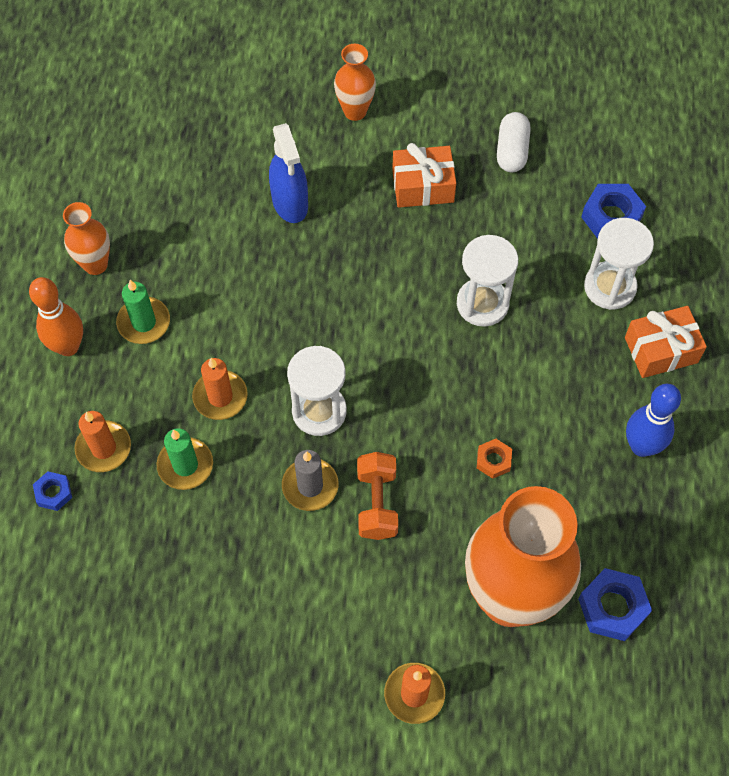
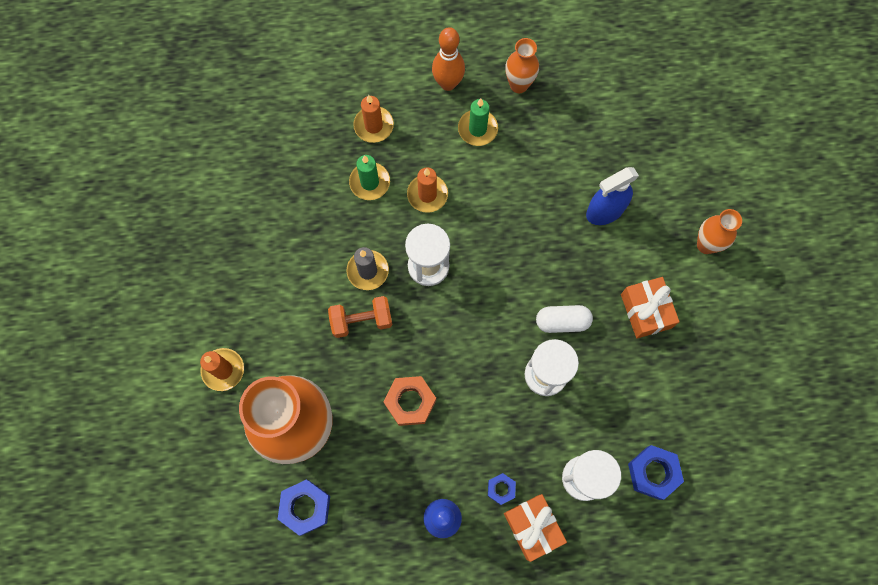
camera: 80 degrees right, 10 degrees up
(54, 493) = (335, 102): blue nut -> blue nut (501, 489)
(493, 460) = (410, 402): orange nut -> orange nut, size x1.74
(511, 151) = (699, 379): white capsule -> white capsule (562, 321)

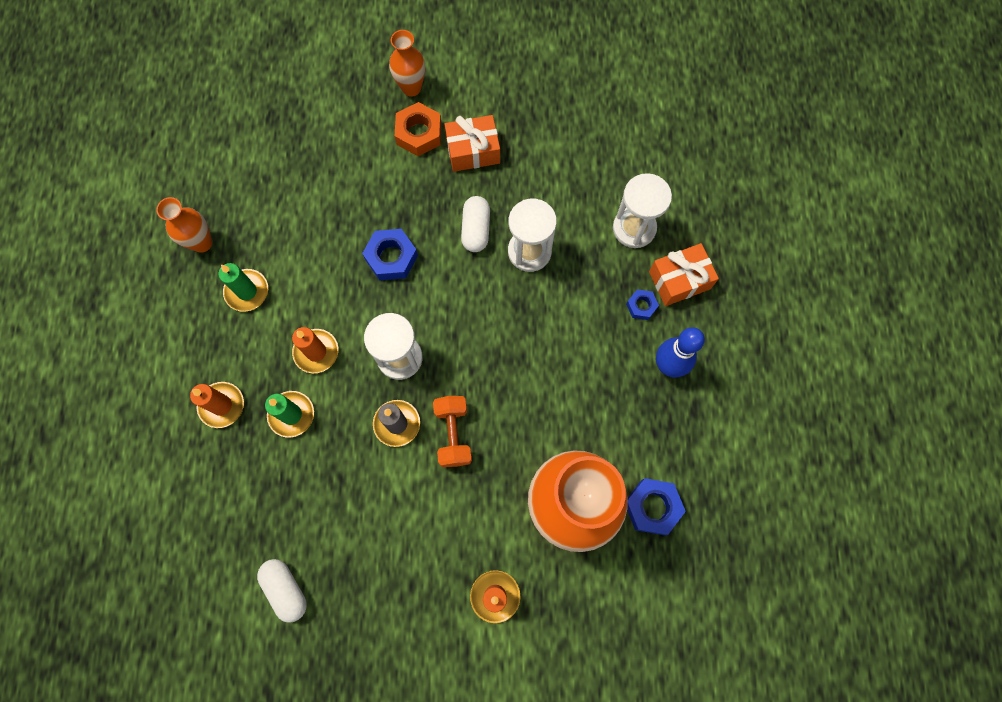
camera: 85 degrees left, 0 degrees up
(224, 199) = (286, 589): none -> white capsule
(410, 402) = (547, 388): orange nut -> orange nut (419, 133)
(448, 83) = (184, 318): orange bowling pin -> none
(605, 211) = (362, 175): blue spray bottle -> none
(653, 473) = (632, 166): blue nut -> blue nut (391, 257)

